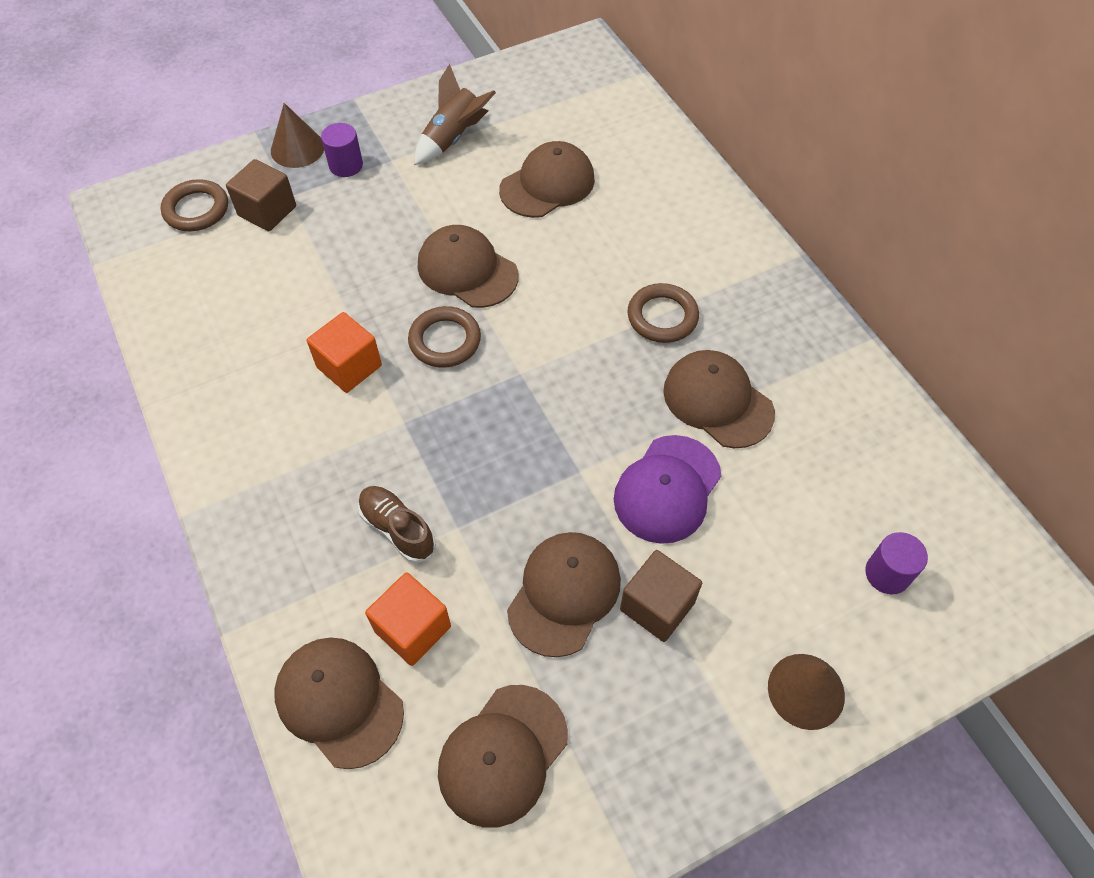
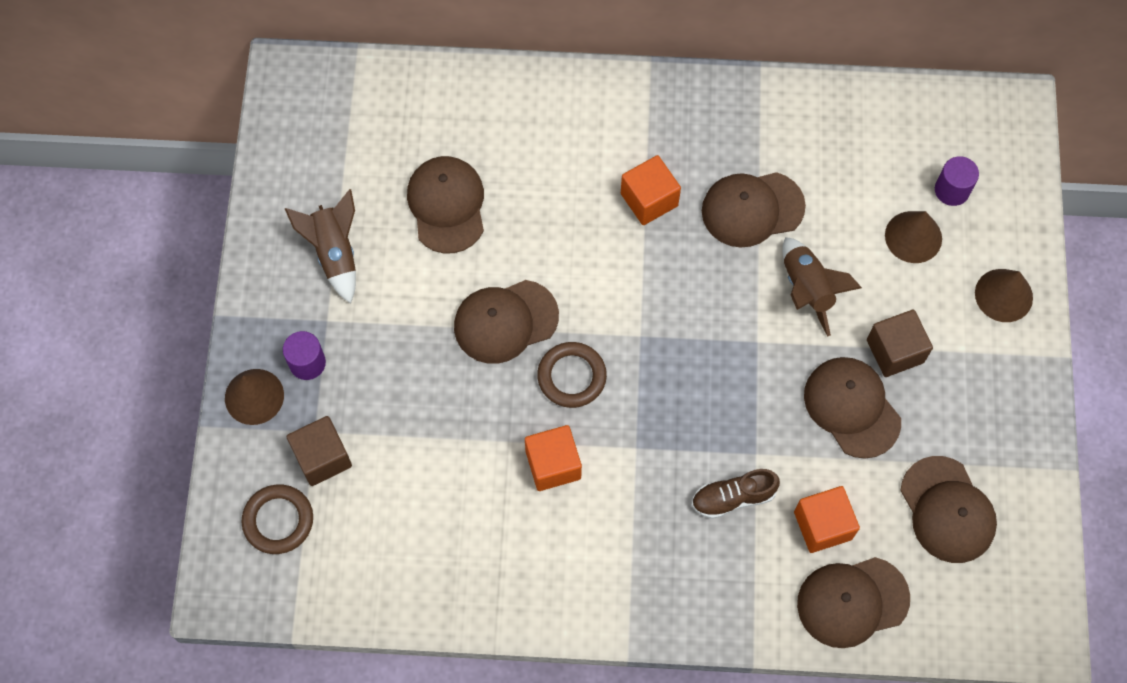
camera: 60 degrees left, 10 degrees up
(662, 317) = (649, 200): brown ring -> orange cube
(667, 489) = (807, 290): purple cap -> brown rocket
(802, 561) = (913, 237): none -> brown cone

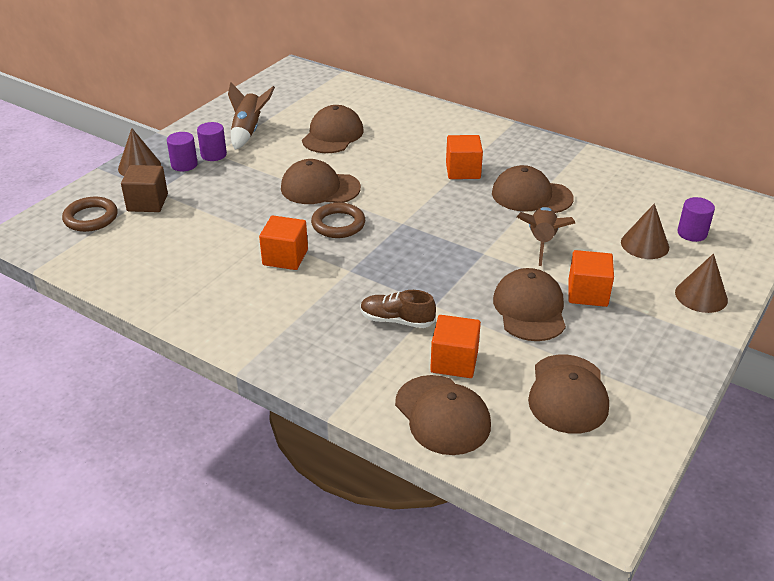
camera: 30 degrees right, 30 degrees down
(328, 324) = (213, 154): none -> purple cylinder
(852, 601) = (442, 415): brown cap -> brown cap turned 135 degrees counterclockwise
(895, 351) = (587, 293): brown cube -> orange cube

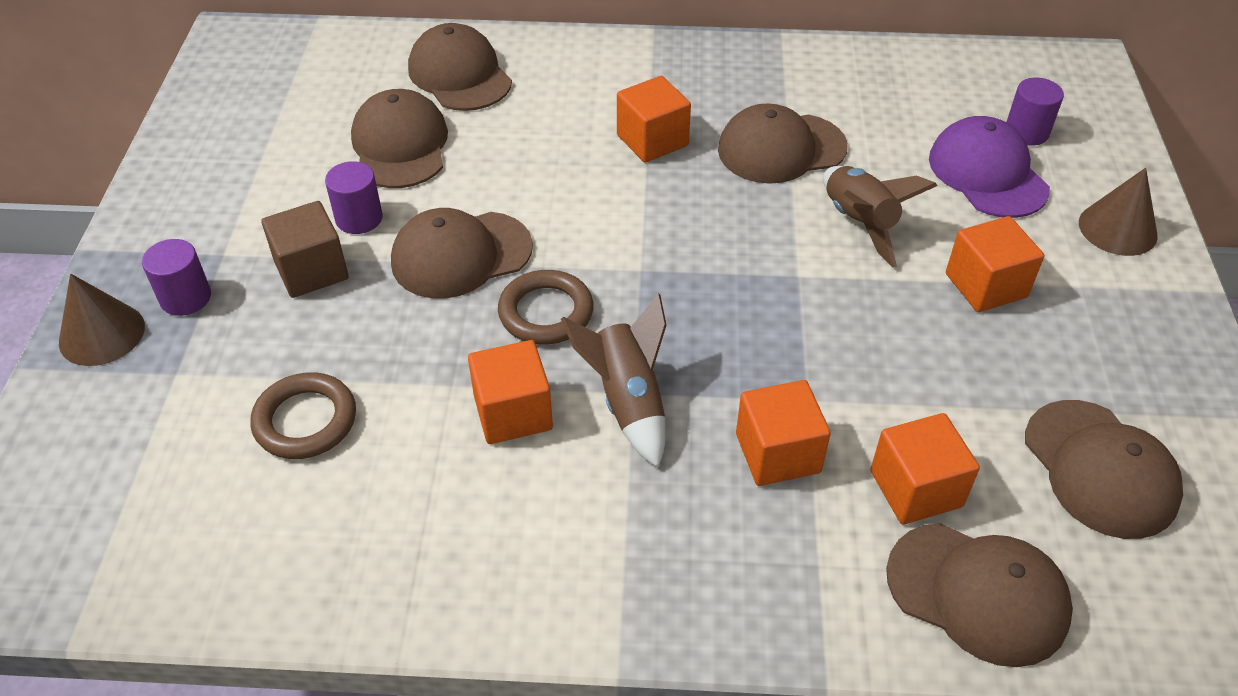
camera: 30 degrees left, 10 degrees up
(91, 218) = (92, 482): brown ring -> brown ring (305, 421)
(147, 203) = (179, 404): brown cube -> brown cube (311, 270)
(213, 154) = (224, 257): purple cylinder -> purple cylinder (359, 218)
(248, 132) = (250, 188): brown rocket -> brown rocket (627, 401)
(397, 320) = (777, 453): brown shoe -> orange cube
(530, 309) = (937, 346): brown cap -> brown cap (460, 75)
(644, 244) = (987, 173): brown cone -> purple cap

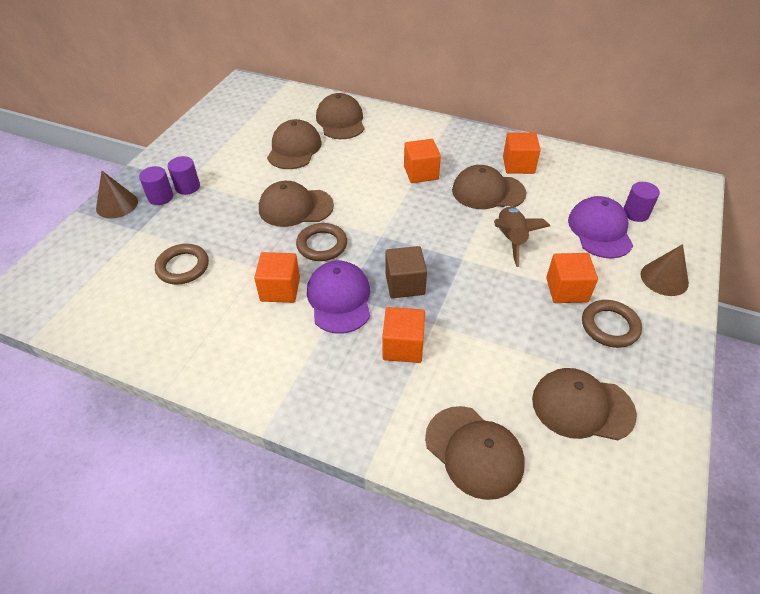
camera: 20 degrees right, 0 degrees up
(311, 270) = (222, 198): brown cube -> brown cube (405, 284)
(359, 218) = (257, 179): purple cylinder -> purple cylinder (187, 187)
(627, 401) = (339, 299): brown rocket -> purple cap
(916, 488) = (468, 386): orange cube -> orange cube (518, 165)
(1077, 327) = (610, 326): none -> brown ring
(1100, 468) = (582, 406): brown cap -> brown cap turned 105 degrees clockwise

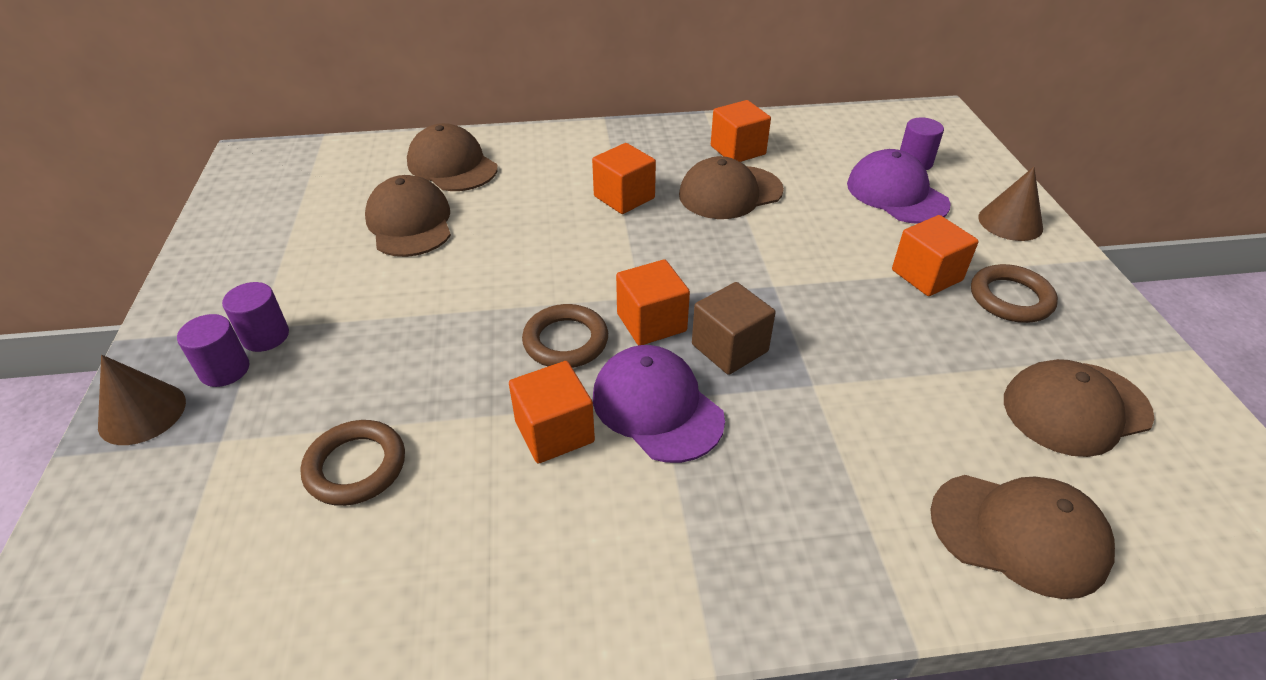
camera: 30 degrees left, 5 degrees down
(295, 207) = (480, 303): brown cap -> none
(403, 346) = (802, 434): orange cube -> orange cube (651, 322)
(511, 240) = (810, 240): brown rocket -> none

